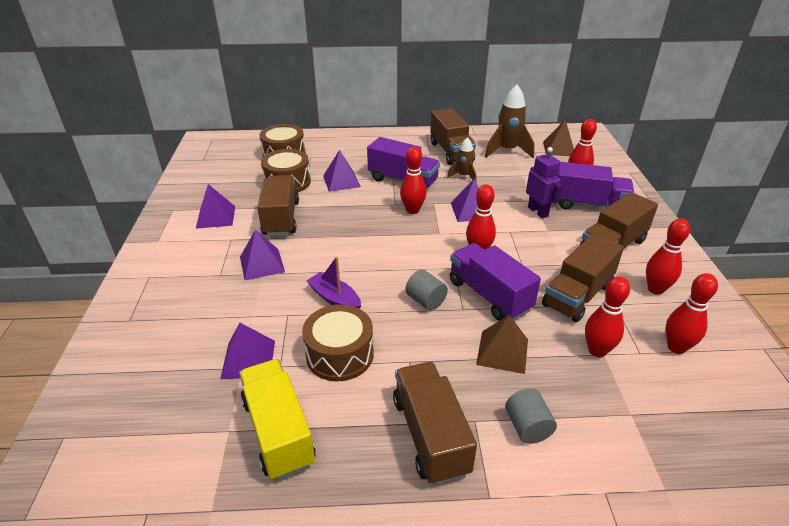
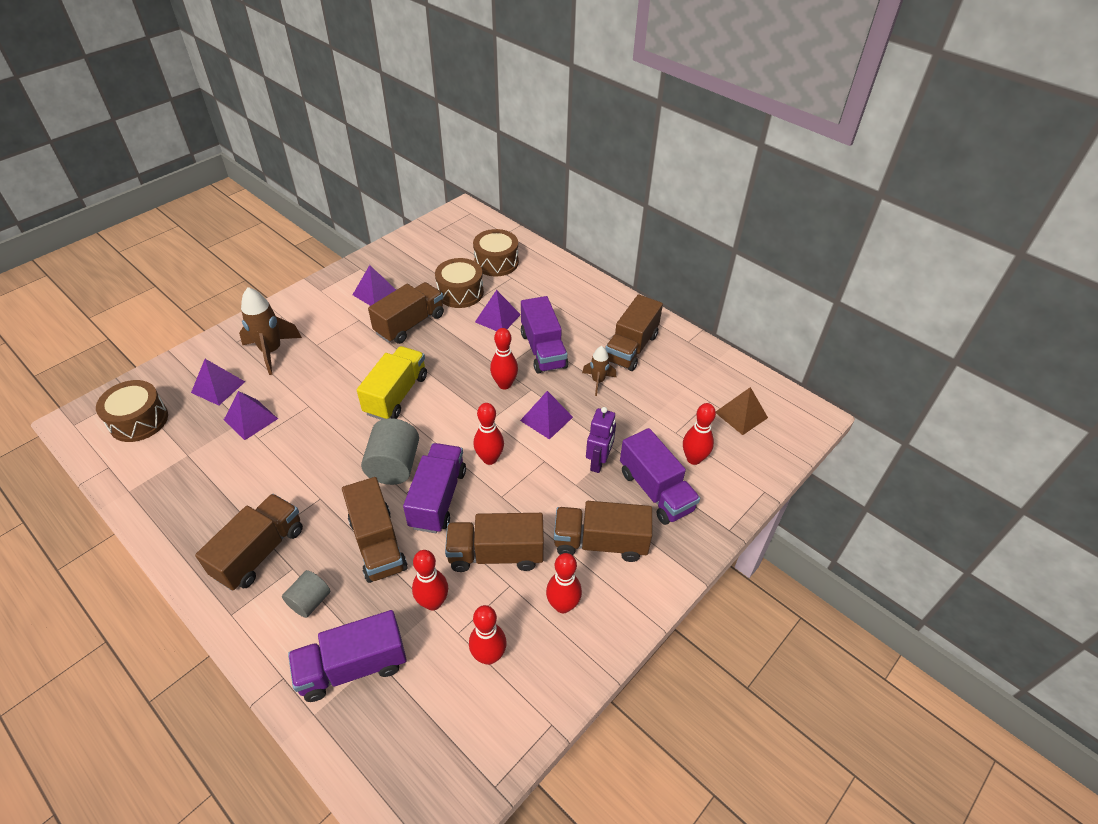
camera: 45 degrees right, 10 degrees up
(262, 264) = (347, 355): purple pyramid -> purple pyramid (218, 387)
(278, 431) = (204, 477): yellow truck -> yellow truck (396, 395)
(335, 299) = (347, 417): purple boat -> none
(340, 354) = (294, 458): brown drum -> brown drum (139, 420)
(426, 301) = (394, 466): grey cylinder -> grey cylinder, size x1.66
(502, 351) = (377, 544): brown pyramid -> brown truck
(507, 151) = (684, 382): brown rocket -> brown rocket (271, 351)
(629, 434) = (353, 667): none -> purple truck

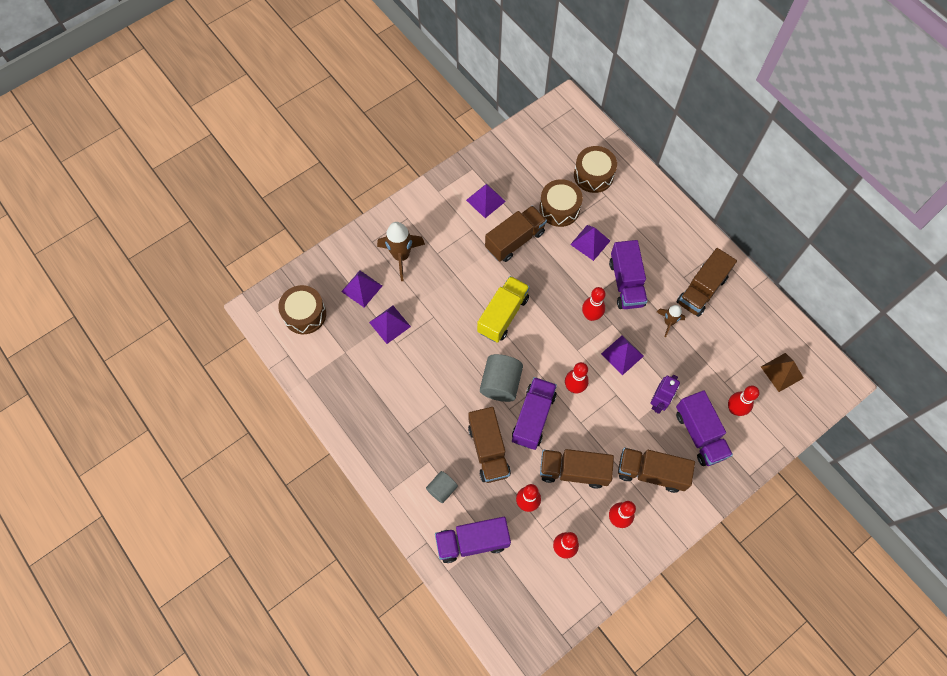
camera: 10 degrees right, 20 degrees up
(259, 552) = (405, 445): brown truck -> none

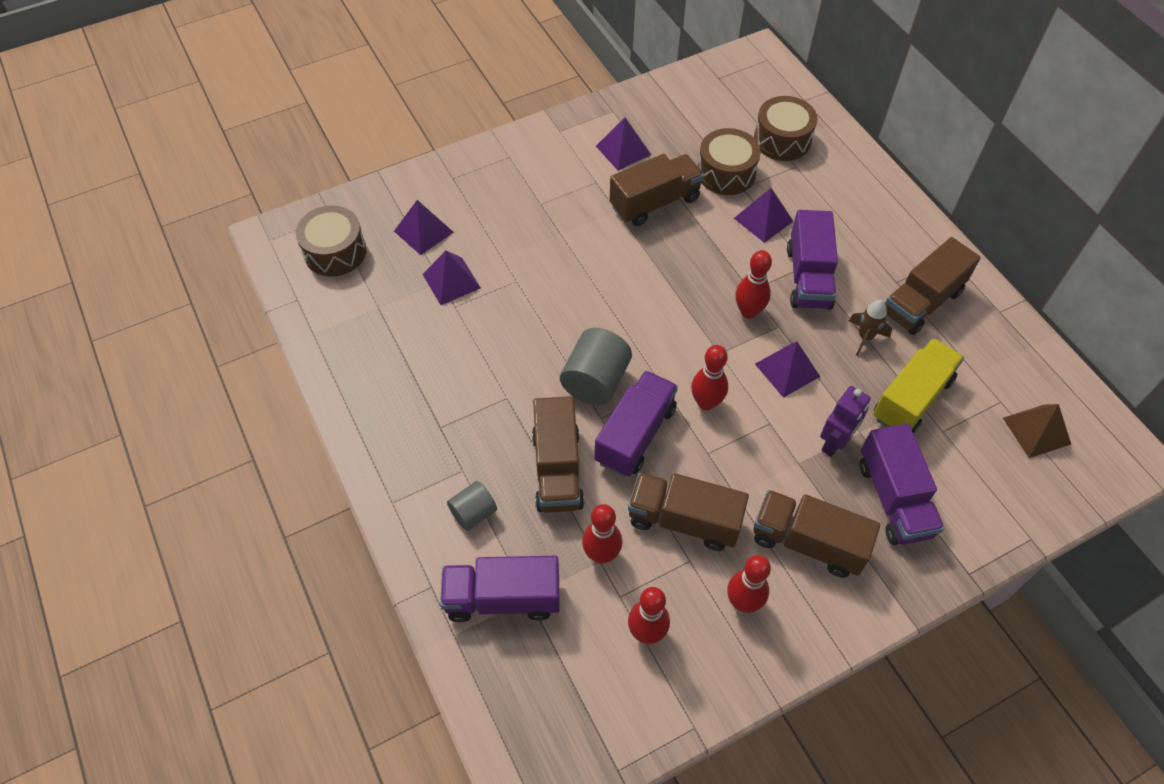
camera: 10 degrees right, 10 degrees down
(401, 256) = (489, 200): brown rocket -> none
(503, 315) = (618, 292): yellow truck -> yellow truck (911, 399)
(734, 409) = (954, 471): red bowling pin -> none

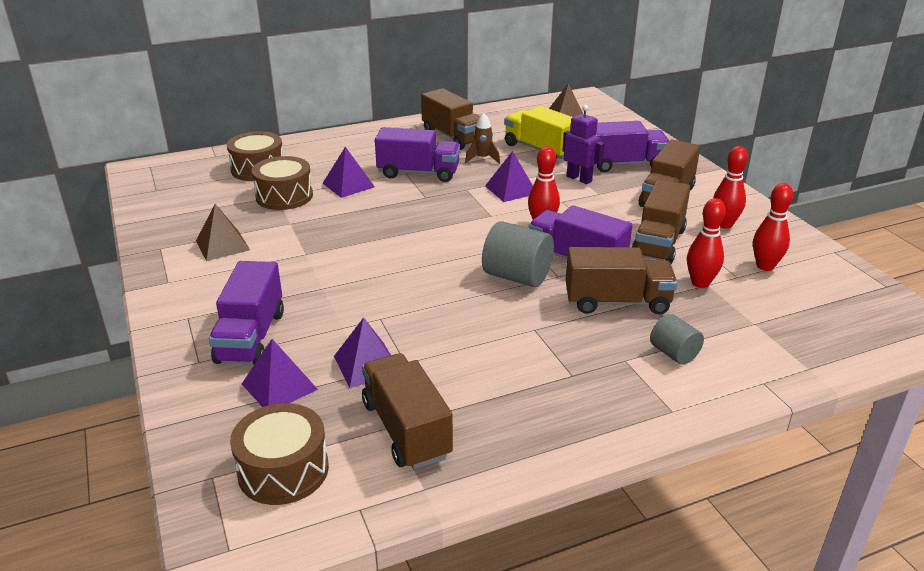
camera: 85 degrees left, 25 degrees down
(503, 598) = (760, 338): purple truck -> purple truck (251, 337)
(623, 150) = (222, 245): purple pyramid -> brown pyramid
(655, 202) = (304, 233): brown truck -> brown truck (406, 429)
(748, 311) = (449, 200): red bowling pin -> none

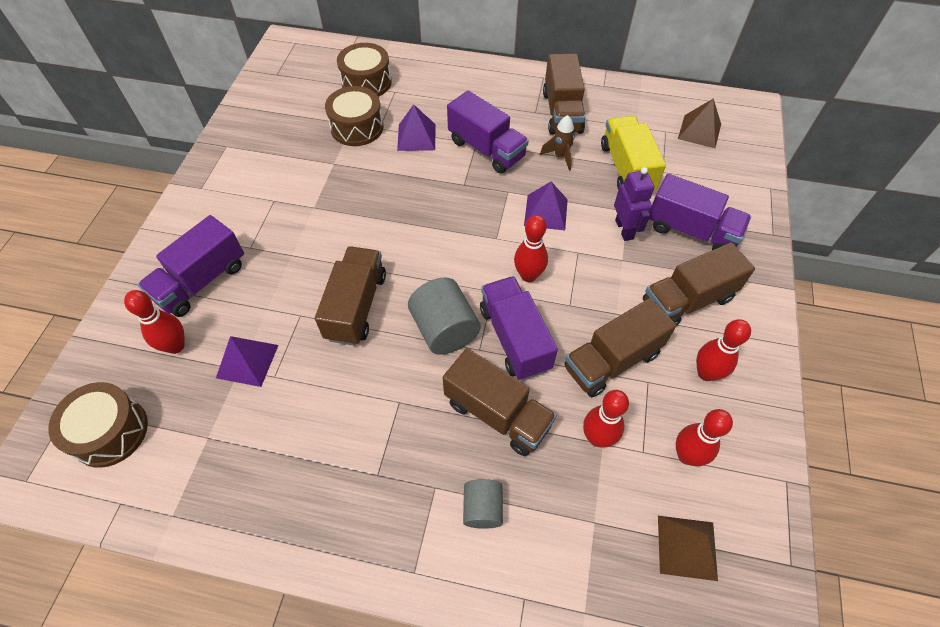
camera: 35 degrees right, 25 degrees up
(222, 245) = (267, 165): brown pyramid -> brown pyramid (687, 547)
(279, 386) = (175, 346): purple pyramid -> red bowling pin
(406, 429) = (212, 448): brown truck -> brown truck (356, 306)

